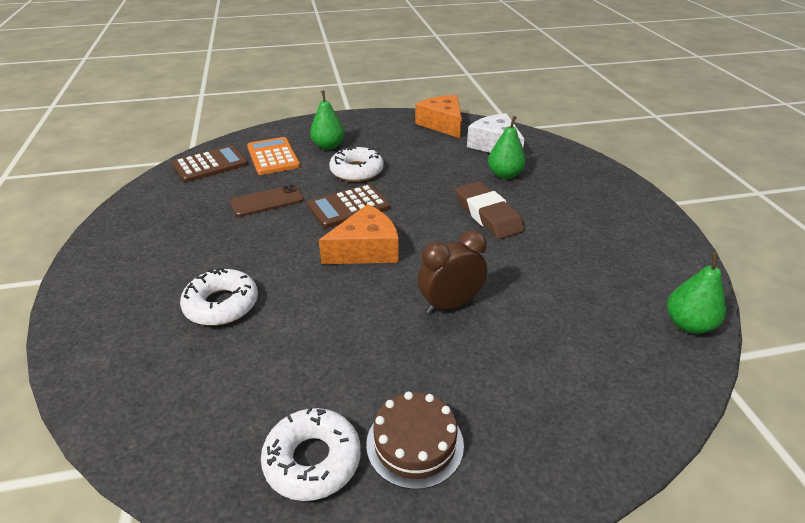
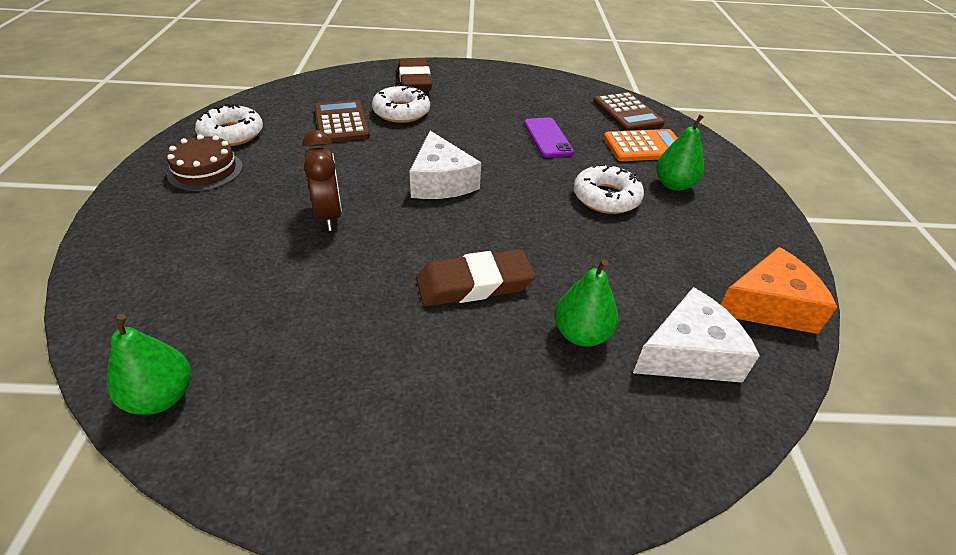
camera: 100 degrees right, 5 degrees up
(122, 313) = (414, 80): none -> brown eraser
(267, 201) = (547, 138): brown phone -> purple phone
(348, 207) = (524, 182): brown calculator -> brown calculator (341, 122)
(366, 249) = (441, 182): orange cheese -> white cheese

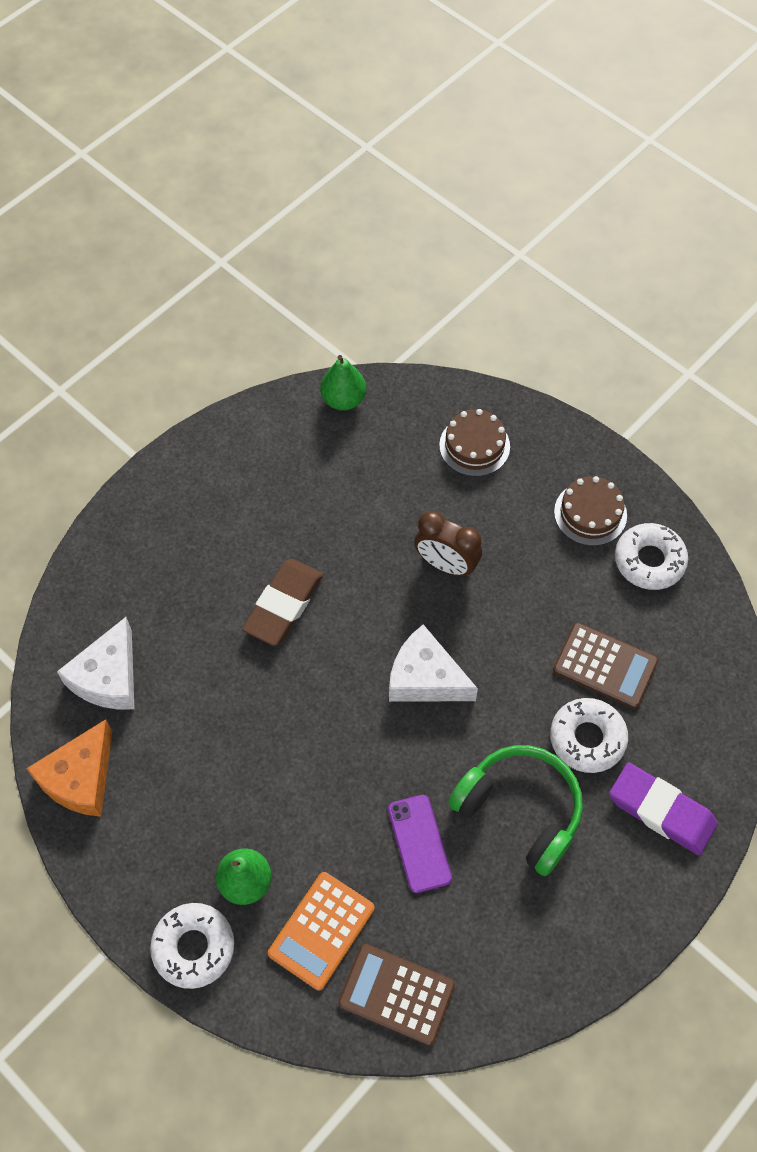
camera: 135 degrees right, 20 degrees up
(169, 259) = (474, 446): none -> brown cake
(414, 80) = (661, 811): brown eraser -> purple eraser
(477, 116) = (520, 810): none -> green headphones
(547, 138) = (419, 843): purple phone -> purple phone turned 45 degrees clockwise
(581, 334) = (183, 630): green pear -> none
(606, 197) = (285, 796): white donut -> white donut (194, 947)

